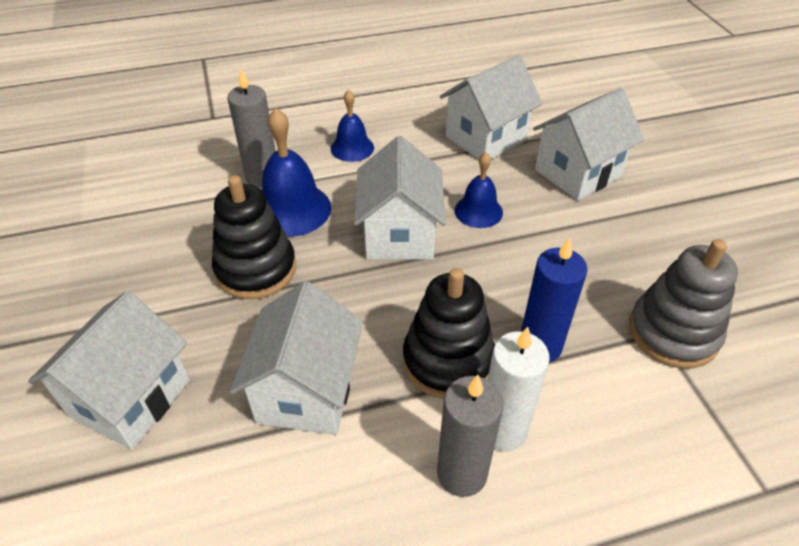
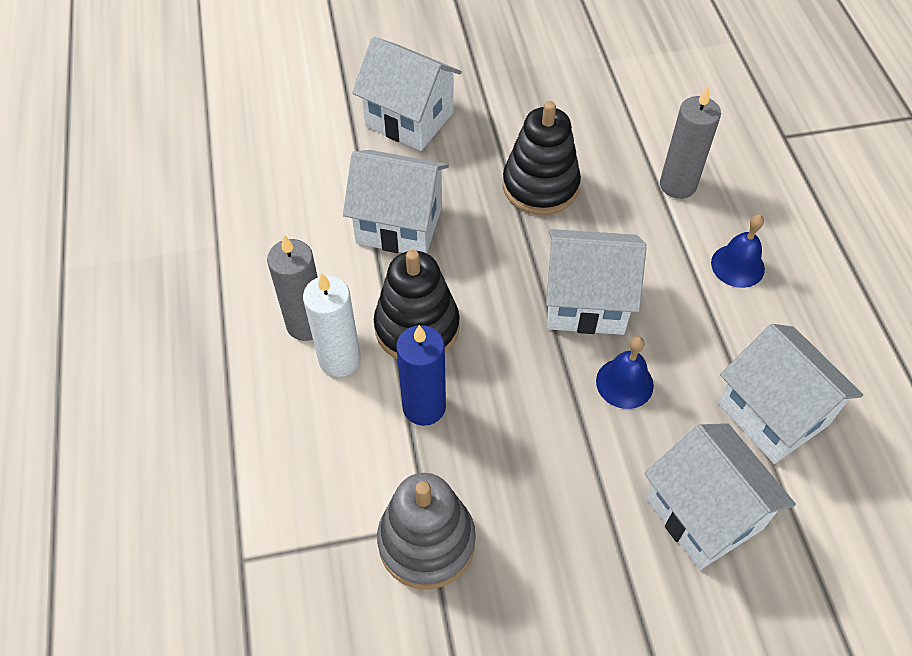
camera: 95 degrees right, 10 degrees up
(292, 209) = (625, 211): blue bell -> none

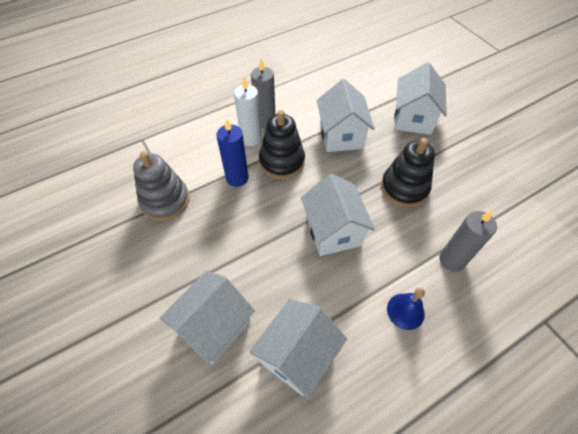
camera: 70 degrees right, 0 degrees up
(624, 383) = (286, 264): blue bell -> none

